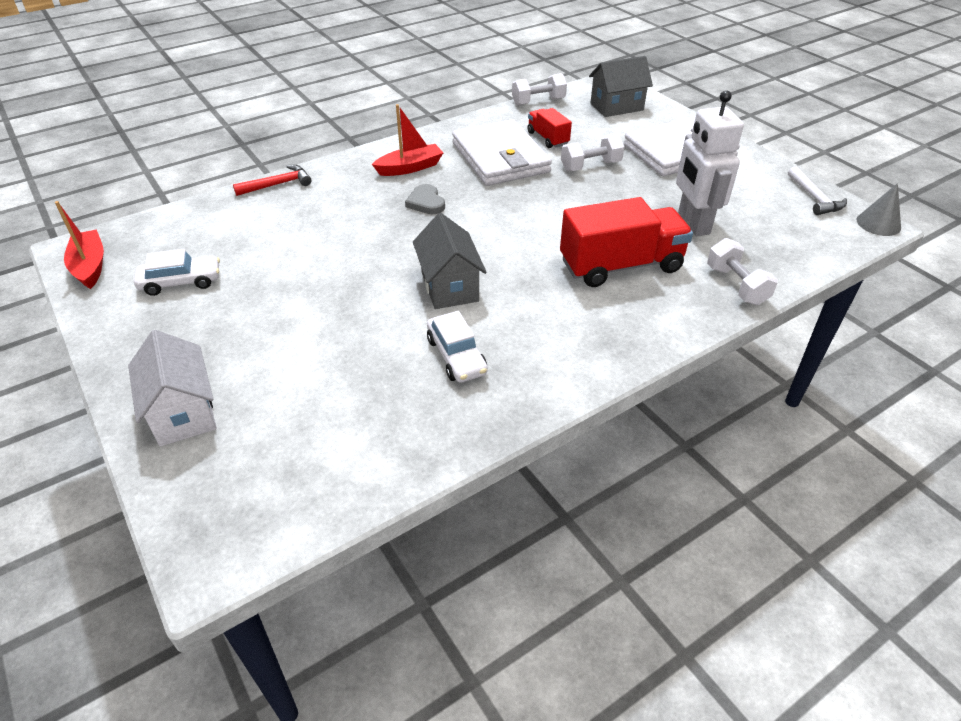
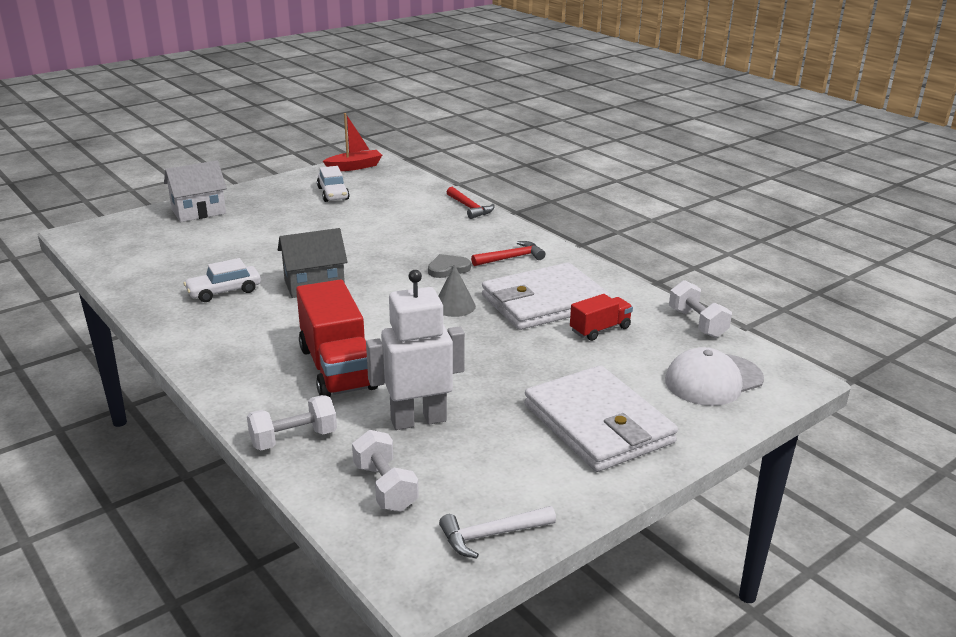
camera: 85 degrees right, 15 degrees down
(410, 168) = (511, 258): red boat -> red hammer
(590, 166) = (539, 356): white dumbbell -> white dumbbell (385, 487)
(616, 107) = (713, 380): grey house -> white cap
(878, 223) = (426, 591): grey cone -> grey cone (454, 306)

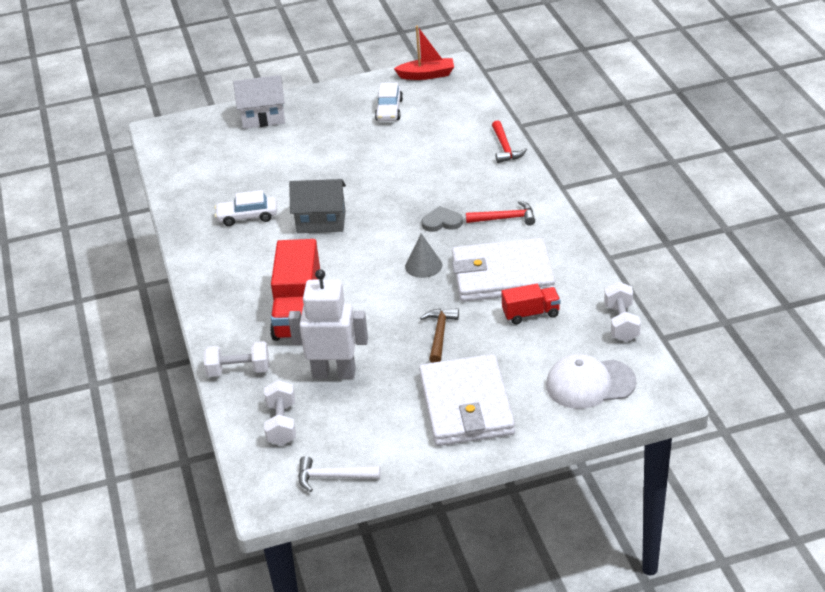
camera: 25 degrees right, 10 degrees up
(517, 362) = (439, 334): none -> brown hammer

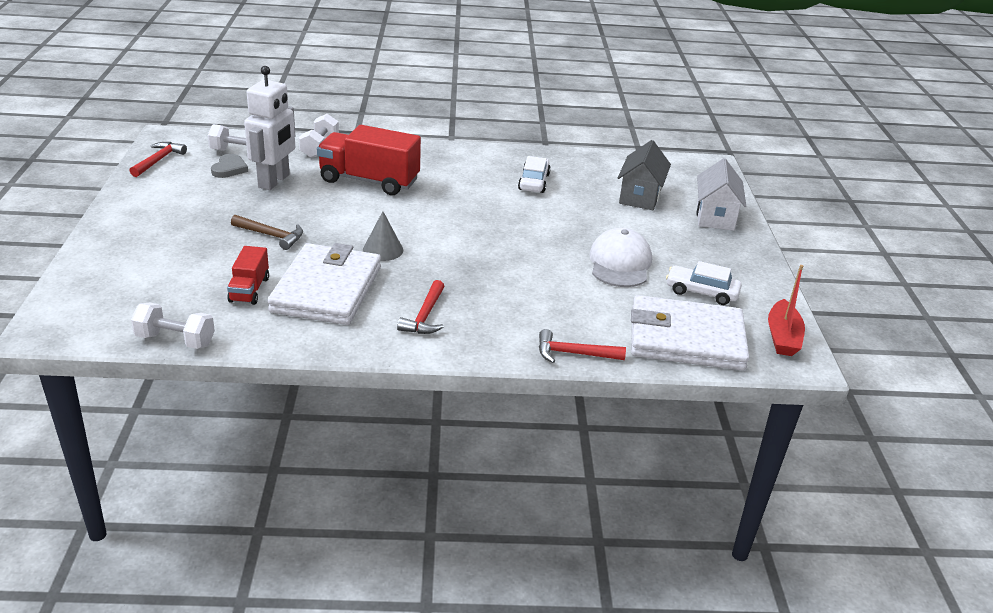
camera: 100 degrees right, 5 degrees down
(321, 222) = (499, 213): grey house -> grey house (640, 196)
(333, 477) = (158, 160): white hammer -> red hammer
(442, 222) = (449, 276): grey heart -> grey heart (229, 169)
(466, 405) = (165, 227): white wallet -> white wallet (686, 339)
(590, 384) = (113, 294): white cap -> white cap (620, 263)

